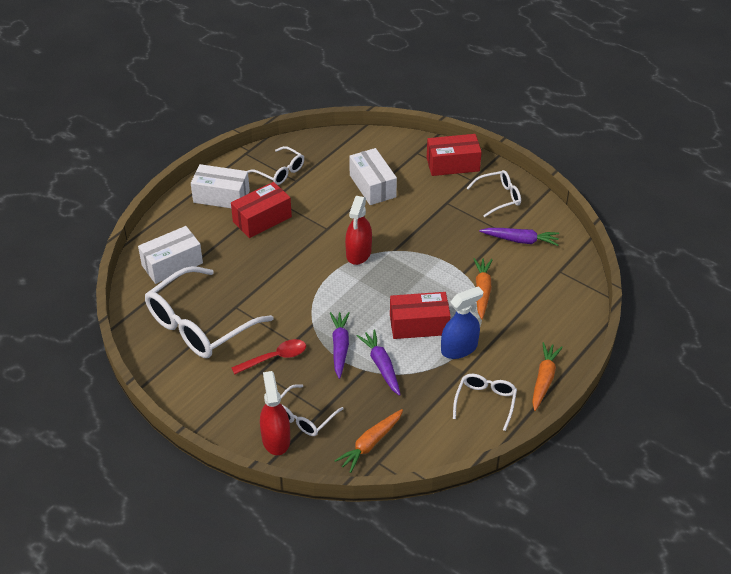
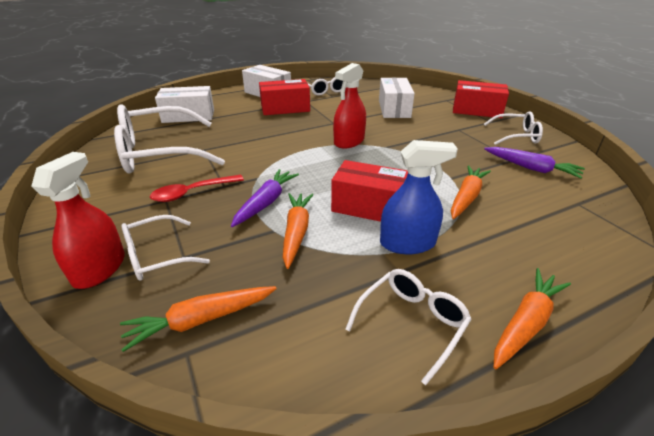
camera: 25 degrees right, 10 degrees down
(274, 358) = (192, 193): red spoon -> red spoon turned 150 degrees clockwise
(381, 365) = (296, 232): purple carrot -> orange carrot

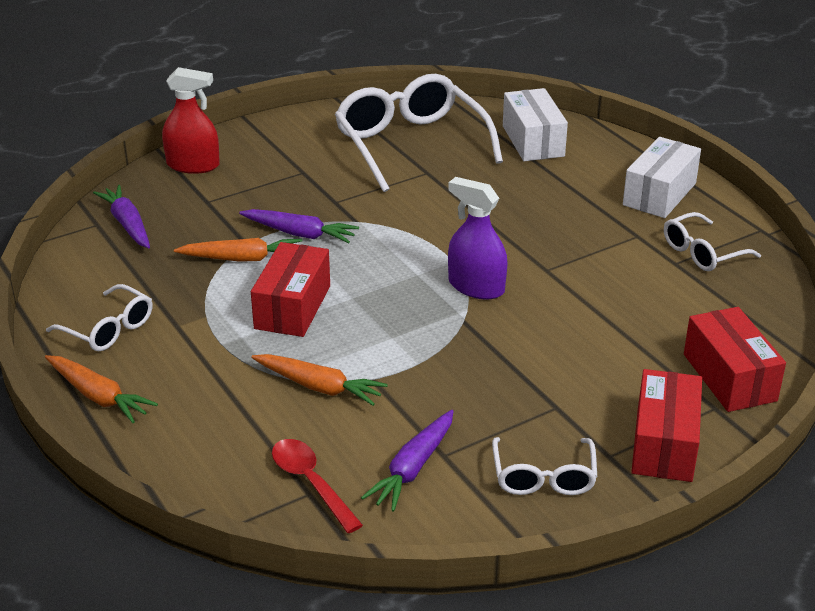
camera: 85 degrees right, 0 degrees up
(157, 256) = (208, 188): white glasses -> none
(192, 193) = (318, 184): red spoon -> red spoon (311, 483)
(200, 320) = (127, 224): orange carrot -> purple carrot
(285, 108) = (593, 218): red box -> red box (729, 377)
(349, 141) = (476, 287): red spray bottle -> purple spray bottle
(394, 109) = (633, 335): white box -> none
(407, 243) = (221, 332): blue spray bottle -> none

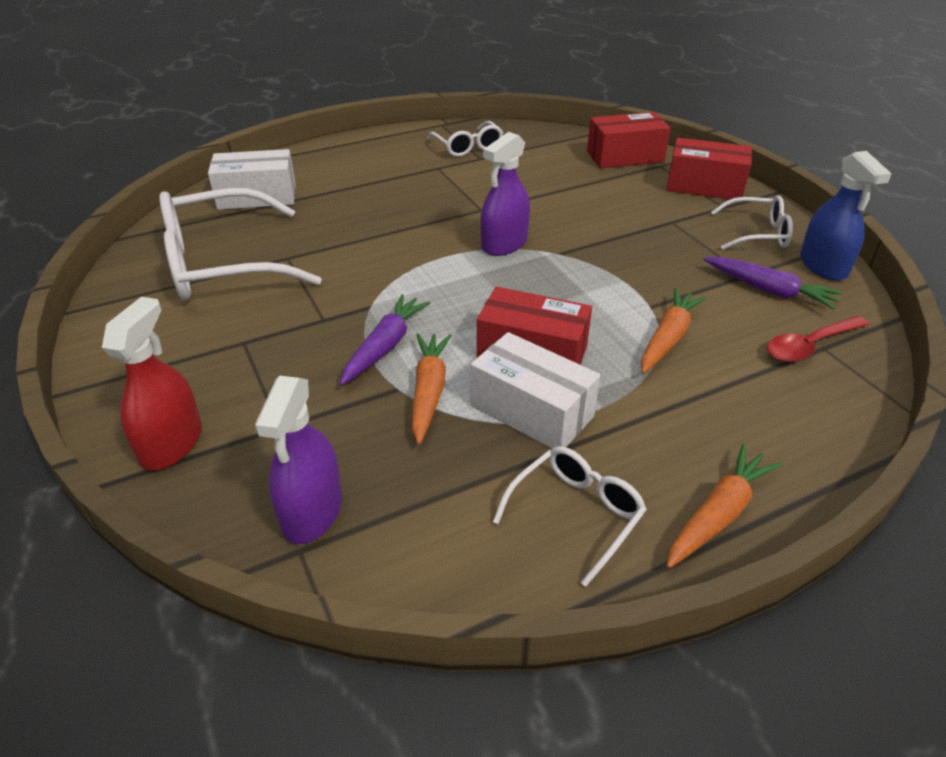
camera: 85 degrees left, 5 degrees up
(127, 224) = (312, 511): purple carrot -> purple spray bottle
(475, 524) = (823, 266): none -> blue spray bottle
(659, 194) = (378, 152): white box -> white box (531, 411)

